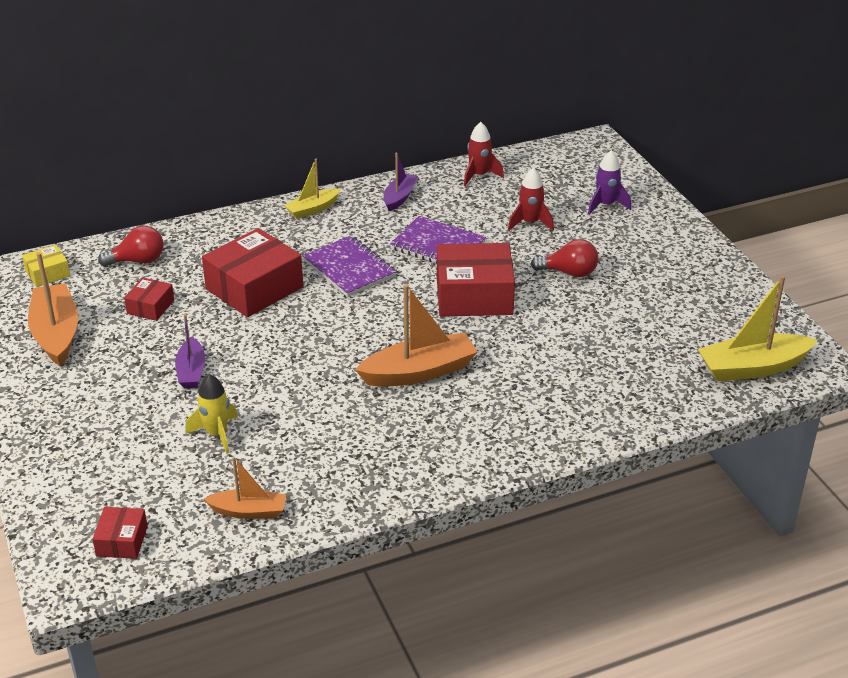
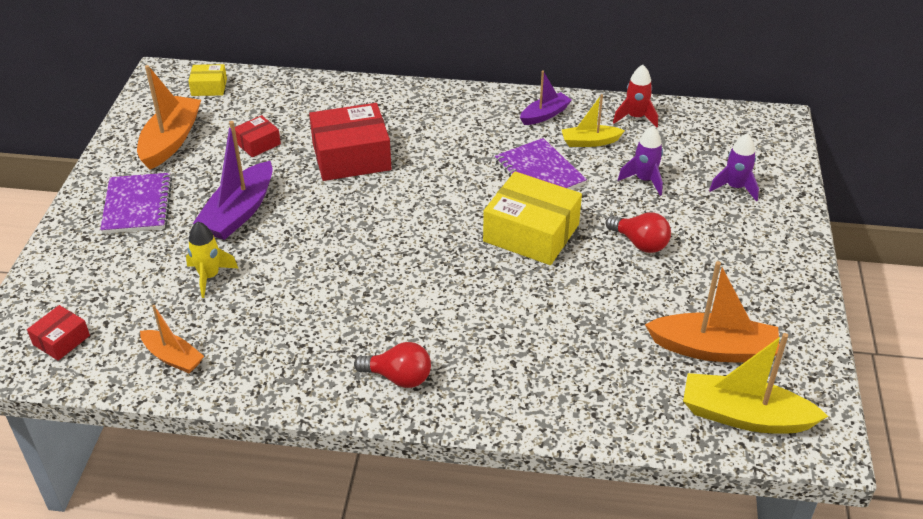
camera: 30 degrees right, 5 degrees up
(138, 261) = (283, 100): red light bulb -> red light bulb (398, 377)
(191, 371) = (239, 212): purple boat -> purple boat, size x1.69
(312, 209) = (460, 101): yellow boat -> yellow boat (590, 142)
(349, 268) = (444, 167): purple notebook -> purple notebook (138, 205)
(419, 372) = (419, 288): orange boat -> orange boat (713, 349)
(474, 295) = (531, 233): red box -> yellow box
(530, 223) = (644, 180): red rocket -> purple rocket

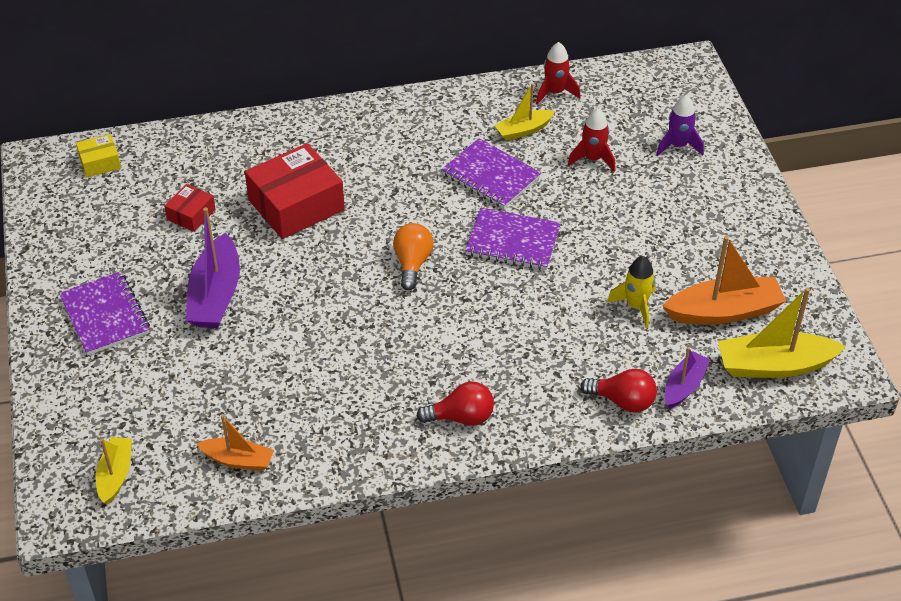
camera: 20 degrees left, 5 degrees up
(61, 340) = (115, 475): red box -> yellow boat
(171, 141) = (96, 235): orange boat -> none
(209, 276) = (225, 370): yellow rocket -> yellow rocket (636, 306)
(427, 229) = (412, 263): none -> orange light bulb
(531, 233) = (513, 241): yellow box -> purple notebook
(544, 115) = (466, 111): purple boat -> purple boat (684, 386)
(640, 243) = (617, 226): red light bulb -> red light bulb (623, 401)
(644, 180) = (592, 159): purple rocket -> red rocket

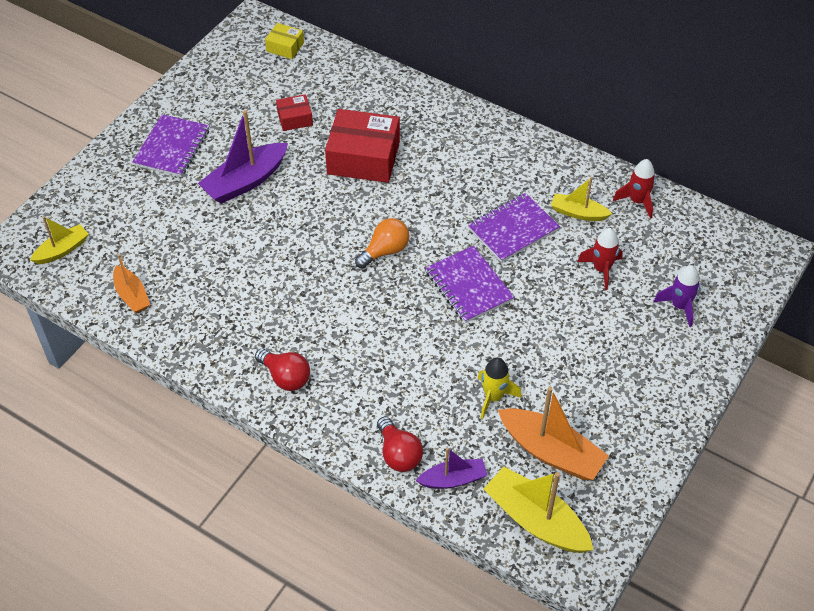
camera: 45 degrees right, 5 degrees up
(490, 176) = (513, 229): purple notebook -> purple notebook turned 60 degrees clockwise

